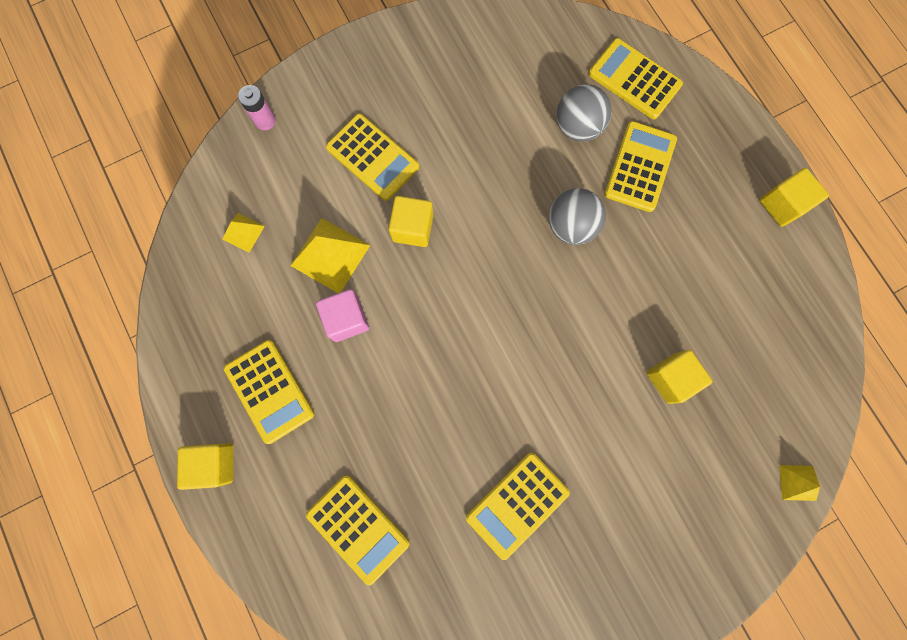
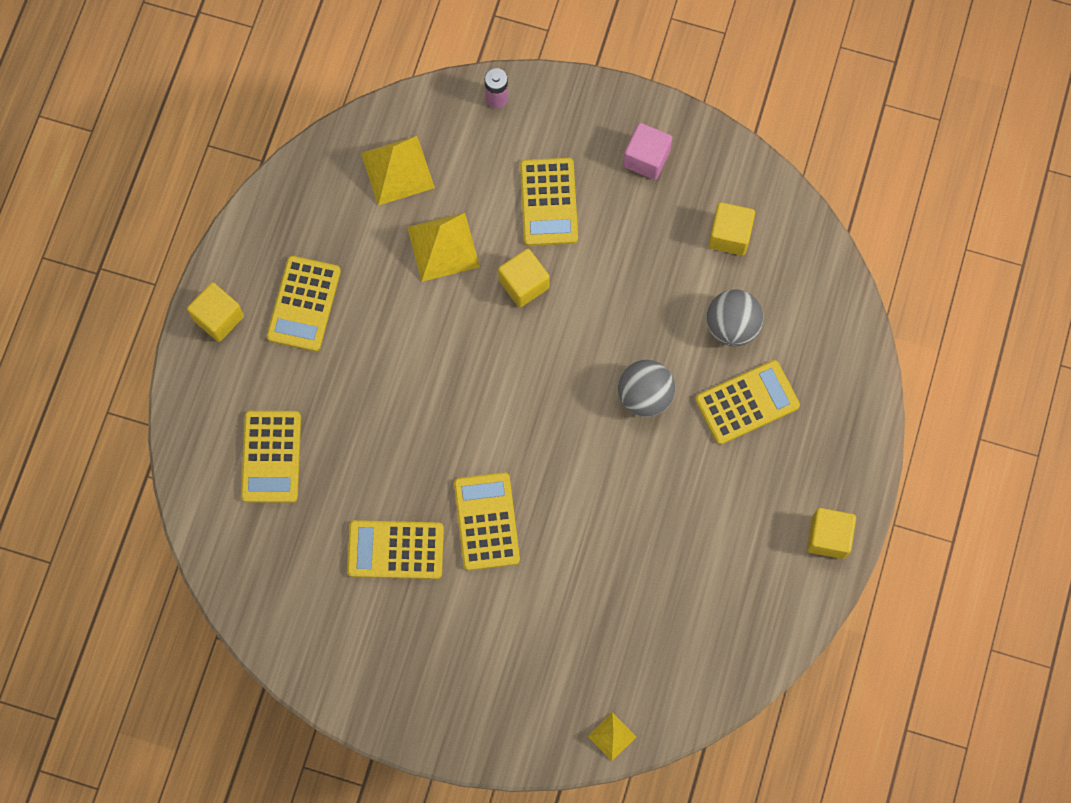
camera: 45 degrees right, 5 degrees down
(243, 232) = (397, 170): yellow pyramid -> yellow pyramid, size x1.85
(346, 319) = (408, 305): pink cube -> pink cube (646, 158)
(634, 79) = (818, 332): yellow calculator -> yellow calculator (486, 521)
(670, 378) = (599, 575): yellow cube -> yellow cube (729, 235)

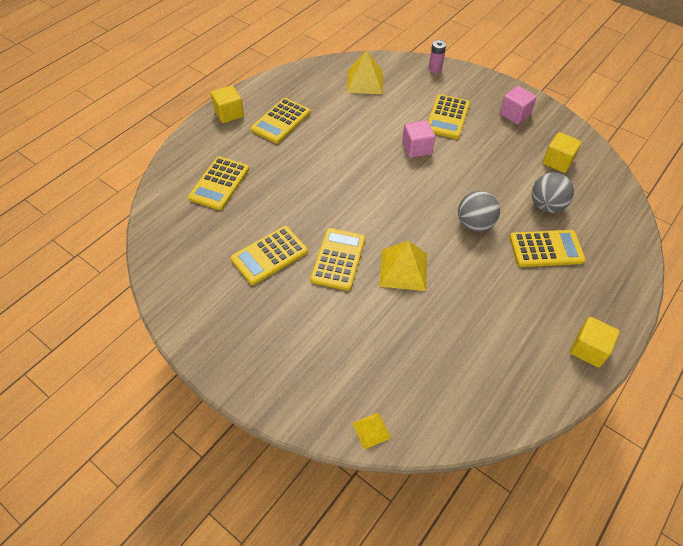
camera: 20 degrees right, 20 degrees down
(395, 550) = (269, 255): yellow calculator -> yellow calculator turned 60 degrees counterclockwise
(443, 247) = (375, 119): yellow pyramid -> yellow pyramid (403, 269)
(524, 284) = (416, 148): yellow cube -> pink cube

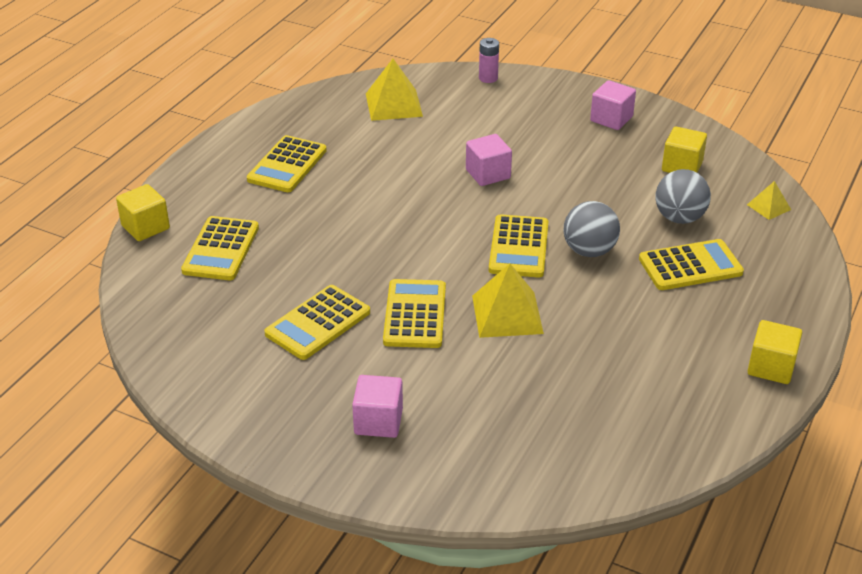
camera: 10 degrees left, 15 degrees down
(229, 113) = (209, 165): yellow cube -> yellow cube (145, 227)
(291, 347) = (378, 421): none -> pink cube
(371, 430) = (512, 495): yellow pyramid -> yellow pyramid (768, 207)
(447, 117) = (520, 133): yellow calculator -> yellow calculator (519, 247)

